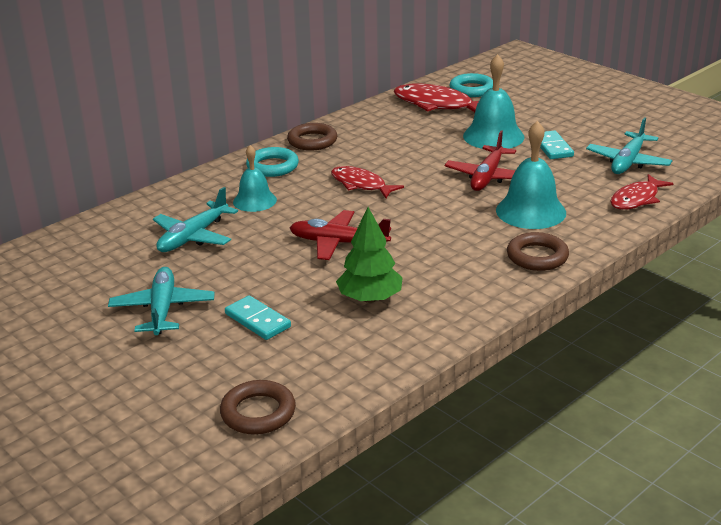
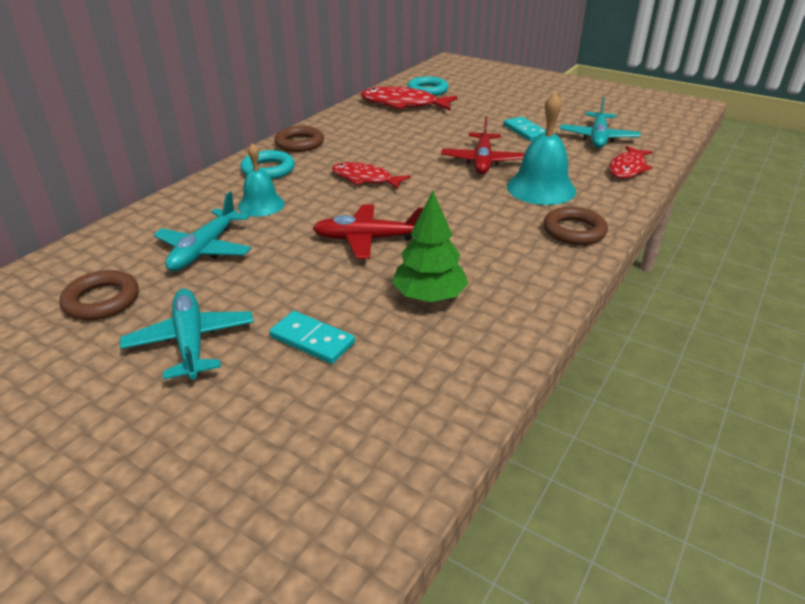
camera: 15 degrees left, 5 degrees up
(258, 412) = (359, 470): brown ring -> brown ring (102, 300)
(493, 136) = (468, 126): turquoise bell -> none

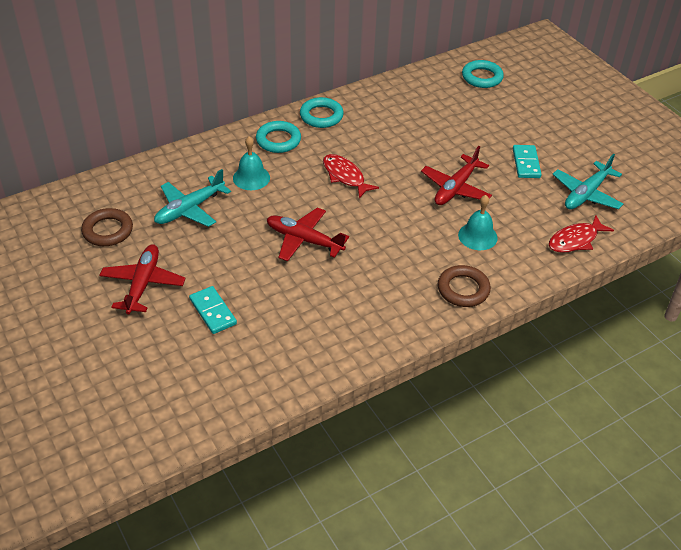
camera: 25 degrees right, 10 degrees up
(191, 341) = (143, 284): turquoise plane -> red plane
(299, 143) = (321, 116): brown ring -> turquoise ring
(403, 104) = (444, 91): red fish -> none
(429, 296) = (309, 307): green tree -> none
(541, 188) = (477, 236): turquoise bell -> turquoise bell, size x0.65

